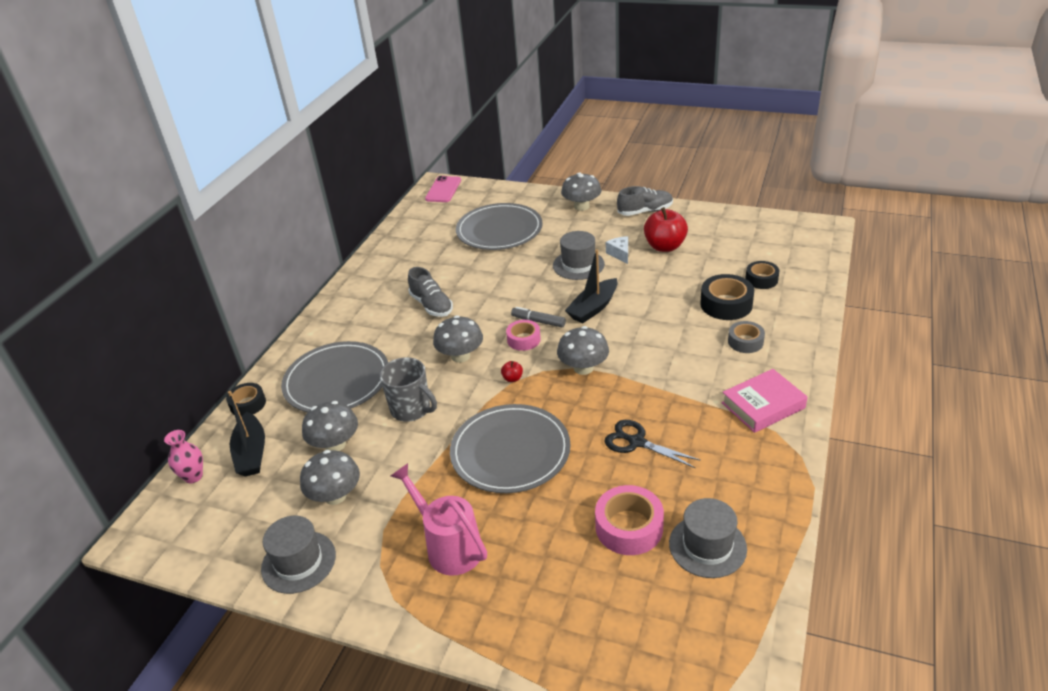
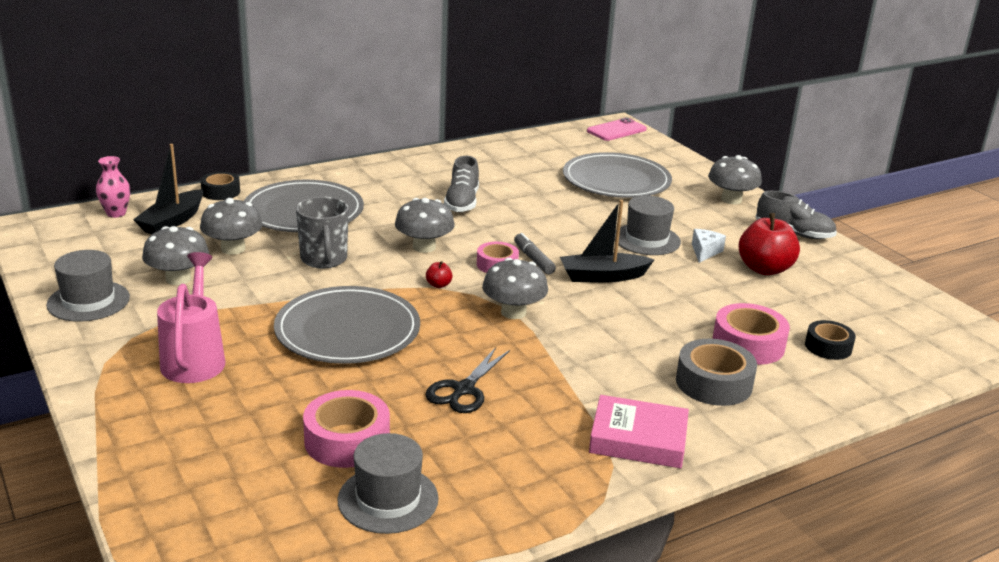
camera: 35 degrees right, 10 degrees down
(637, 442) = (463, 390): black scissors -> black scissors turned 135 degrees counterclockwise
(726, 304) = (748, 344): black tape -> pink tape
(745, 342) = (713, 383): grey tape -> grey tape, size x1.55

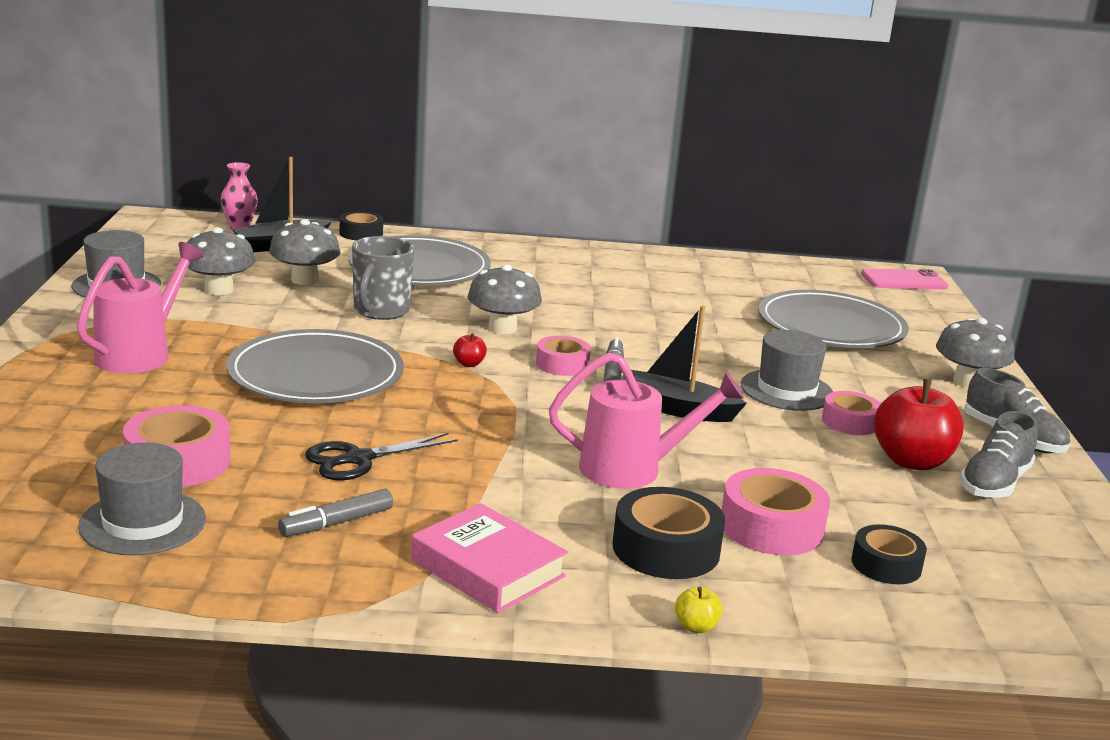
camera: 30 degrees right, 5 degrees down
(462, 202) = (605, 301): grey shoe -> grey shoe (994, 483)
(511, 445) = (336, 523): none -> grey marker
(513, 312) = (517, 410): grey mushroom -> none
(632, 332) = (633, 469): none -> pink watering can
(704, 252) = (850, 422): white cheese -> pink tape
(713, 383) = (666, 549): grey tape -> black tape
(787, 430) = (696, 627): none -> yellow apple

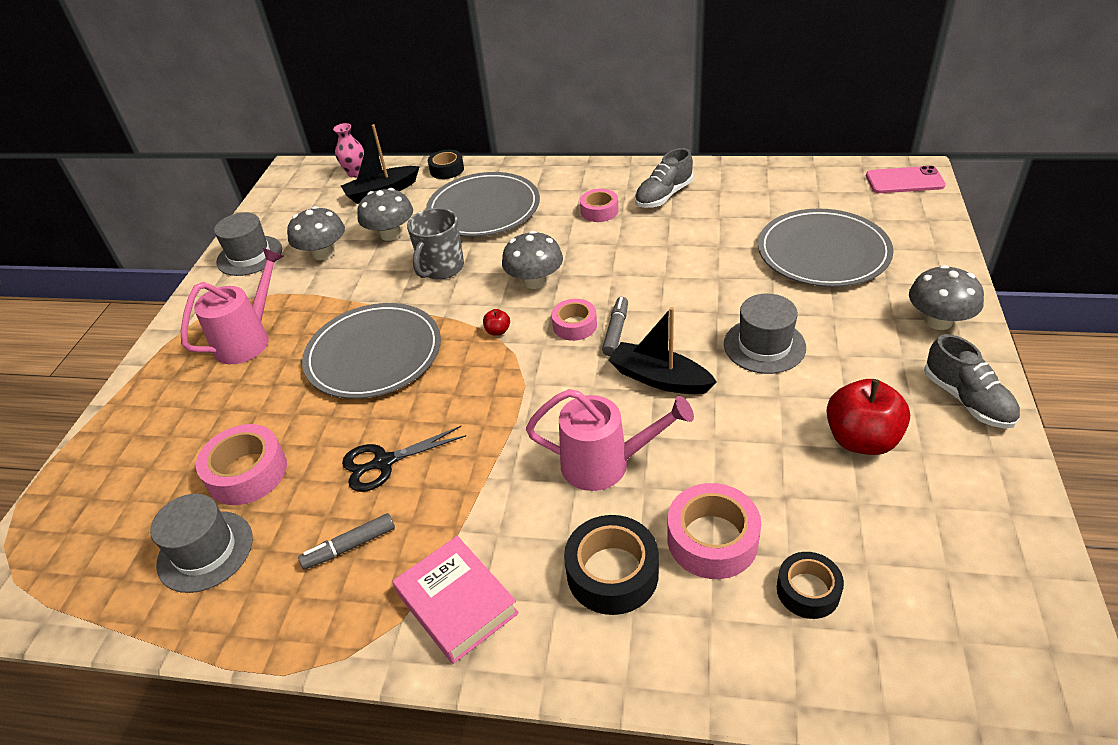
camera: 15 degrees right, 20 degrees up
(696, 627) = (616, 681): yellow apple -> none
(850, 422) = (814, 386): pink tape -> pink tape (599, 211)
(994, 483) = (936, 468): grey shoe -> grey shoe (663, 196)

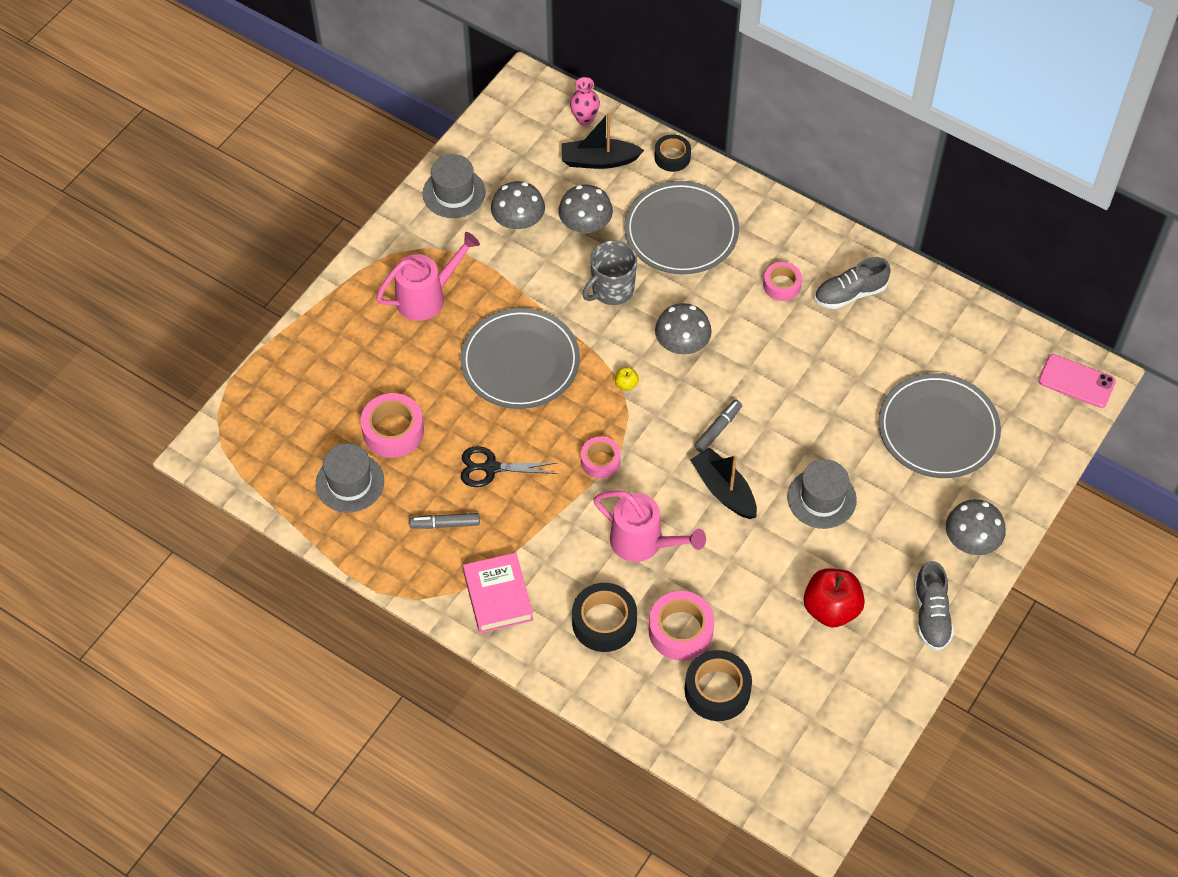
camera: 20 degrees right, 15 degrees up
(498, 331) = (626, 384): red apple -> yellow apple
(575, 325) = (689, 407): pink tape -> pink tape (600, 461)
(808, 590) = (717, 690): black tape -> black tape, size x1.55

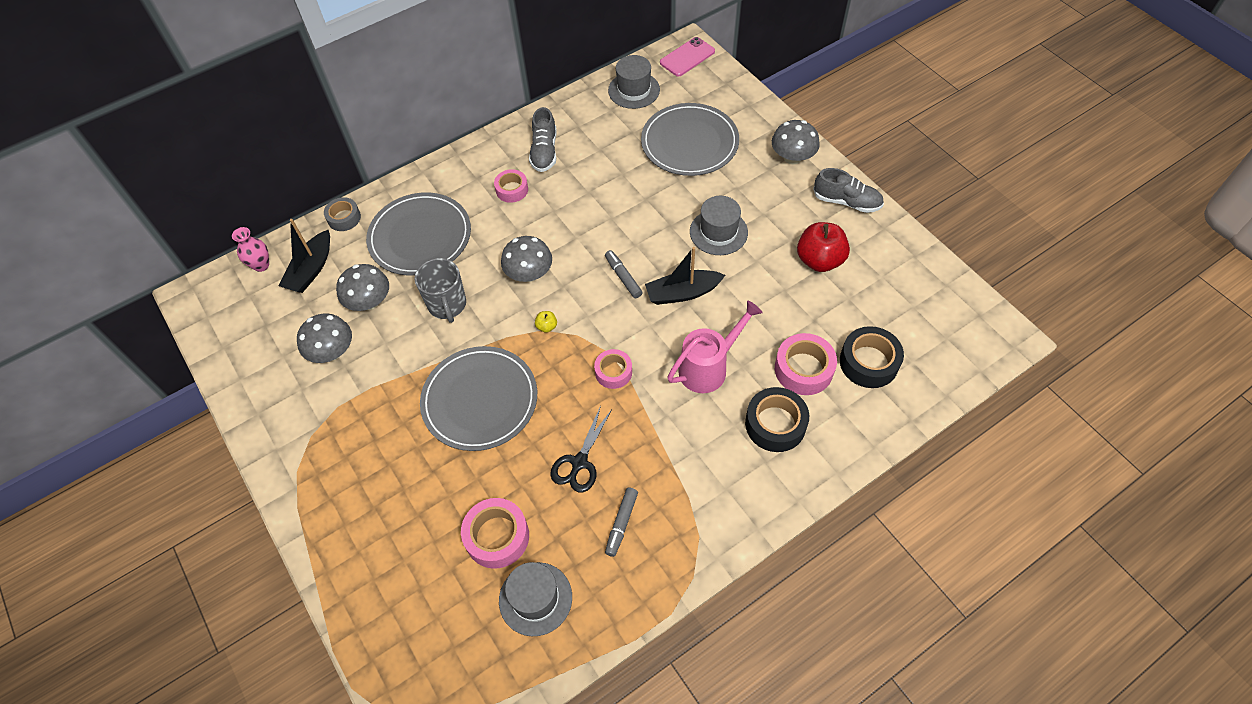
camera: 65 degrees left, 0 degrees up
(427, 297) = (365, 454): pink watering can -> none
(454, 193) = (266, 393): grey hat -> grey hat (634, 90)
(498, 596) = (717, 503): pink book -> none
(672, 157) = (344, 218): black tape -> grey tape

